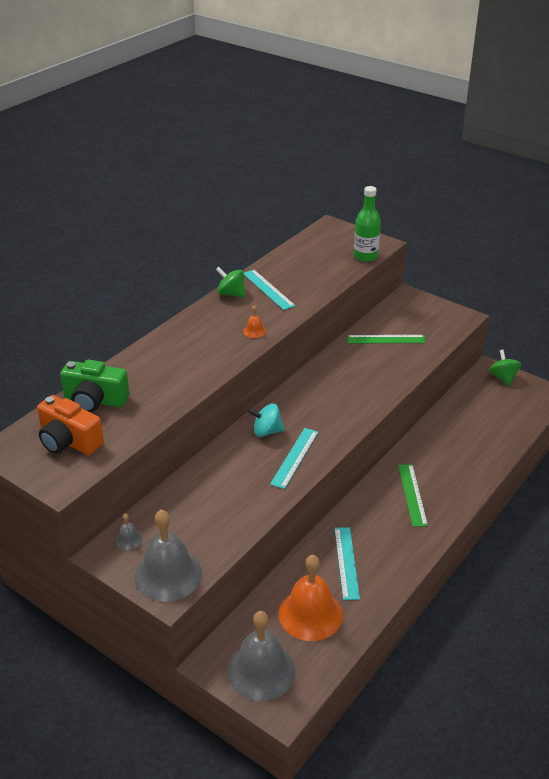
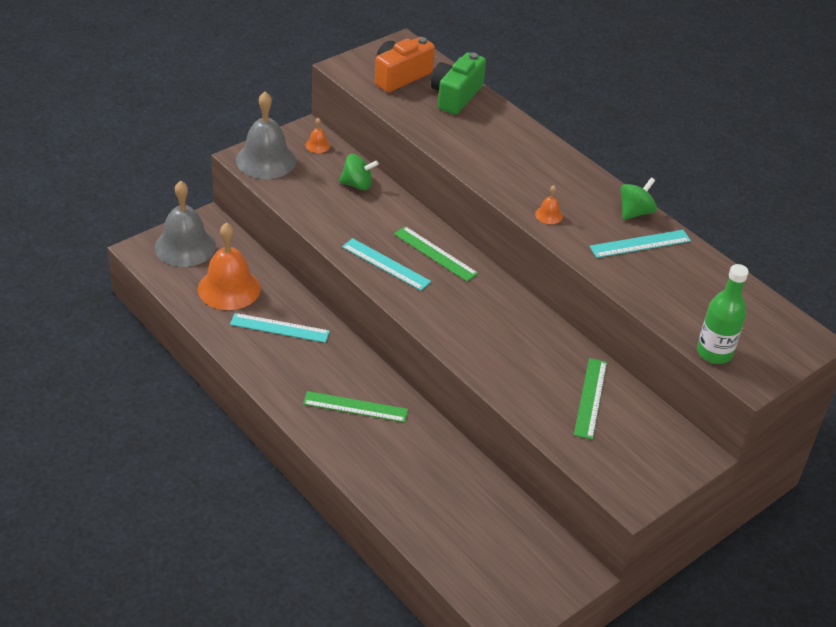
camera: 100 degrees right, 5 degrees up
(129, 539) = (317, 145): grey bell -> orange bell
(267, 431) = (435, 253): turquoise spinning top -> green ruler
(503, 378) = (556, 582): green spinning top -> green spinning top (357, 184)

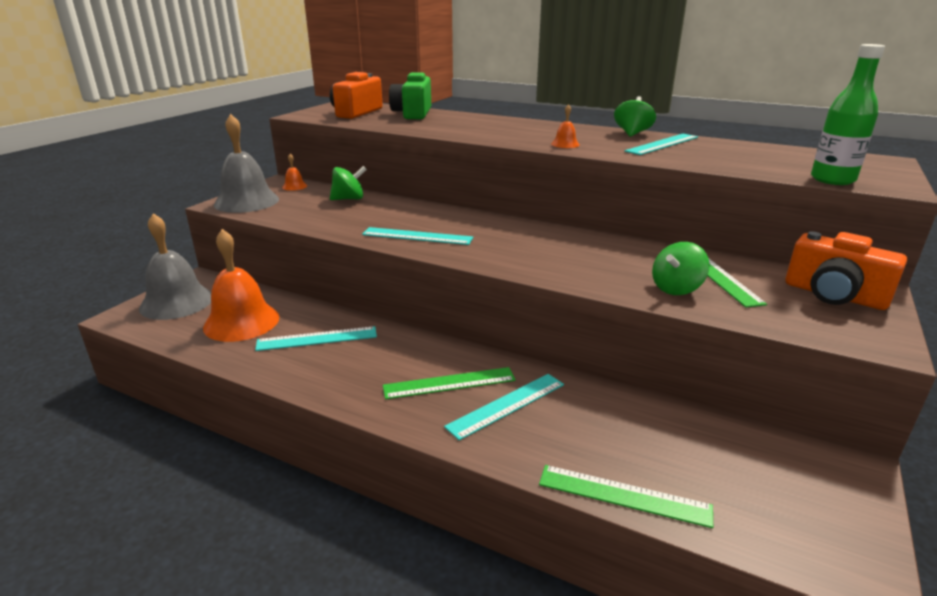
camera: 20 degrees left, 15 degrees down
(384, 440) = (507, 405): none -> turquoise ruler
(435, 253) = (459, 221): green ruler -> green ruler (624, 495)
(542, 399) = (676, 288): none -> green spinning top
(658, 449) = (834, 295): none -> orange camera

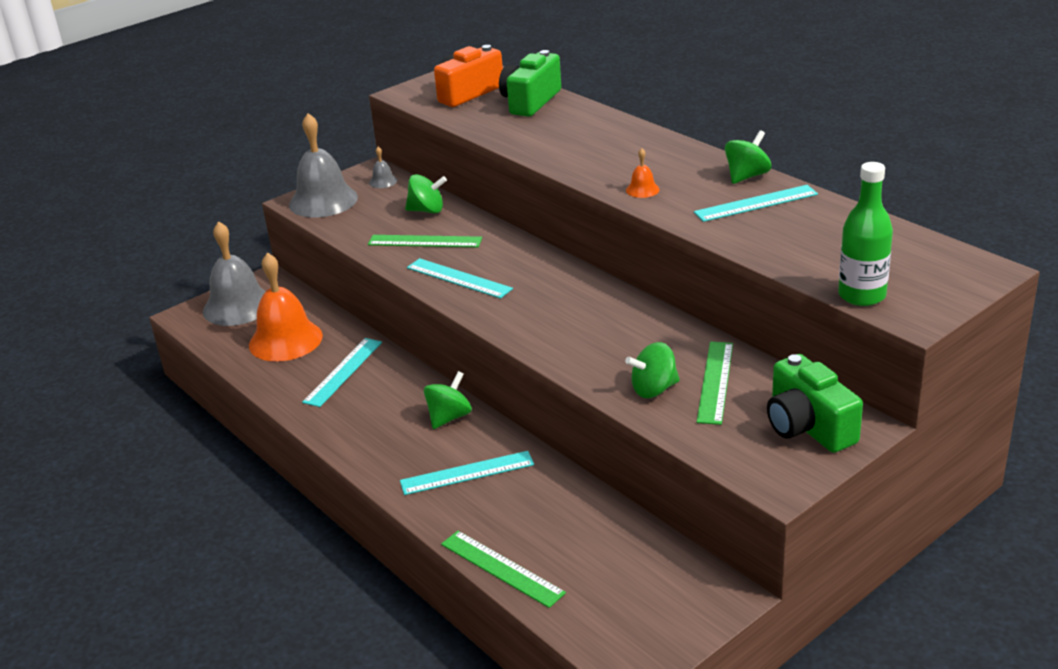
camera: 25 degrees right, 5 degrees up
(294, 186) = (383, 181): orange bell -> grey bell
(317, 338) = (343, 371): turquoise ruler -> turquoise ruler turned 75 degrees counterclockwise
(449, 383) = (432, 442): green ruler -> green ruler (425, 241)
(450, 359) = (449, 417): none -> green spinning top
(834, 295) = (808, 427): orange camera -> green camera

